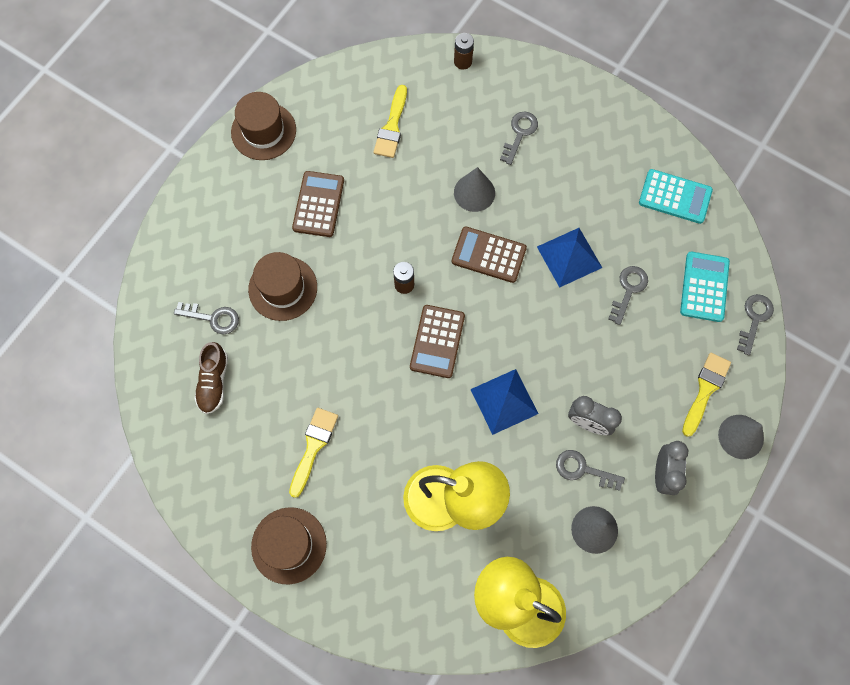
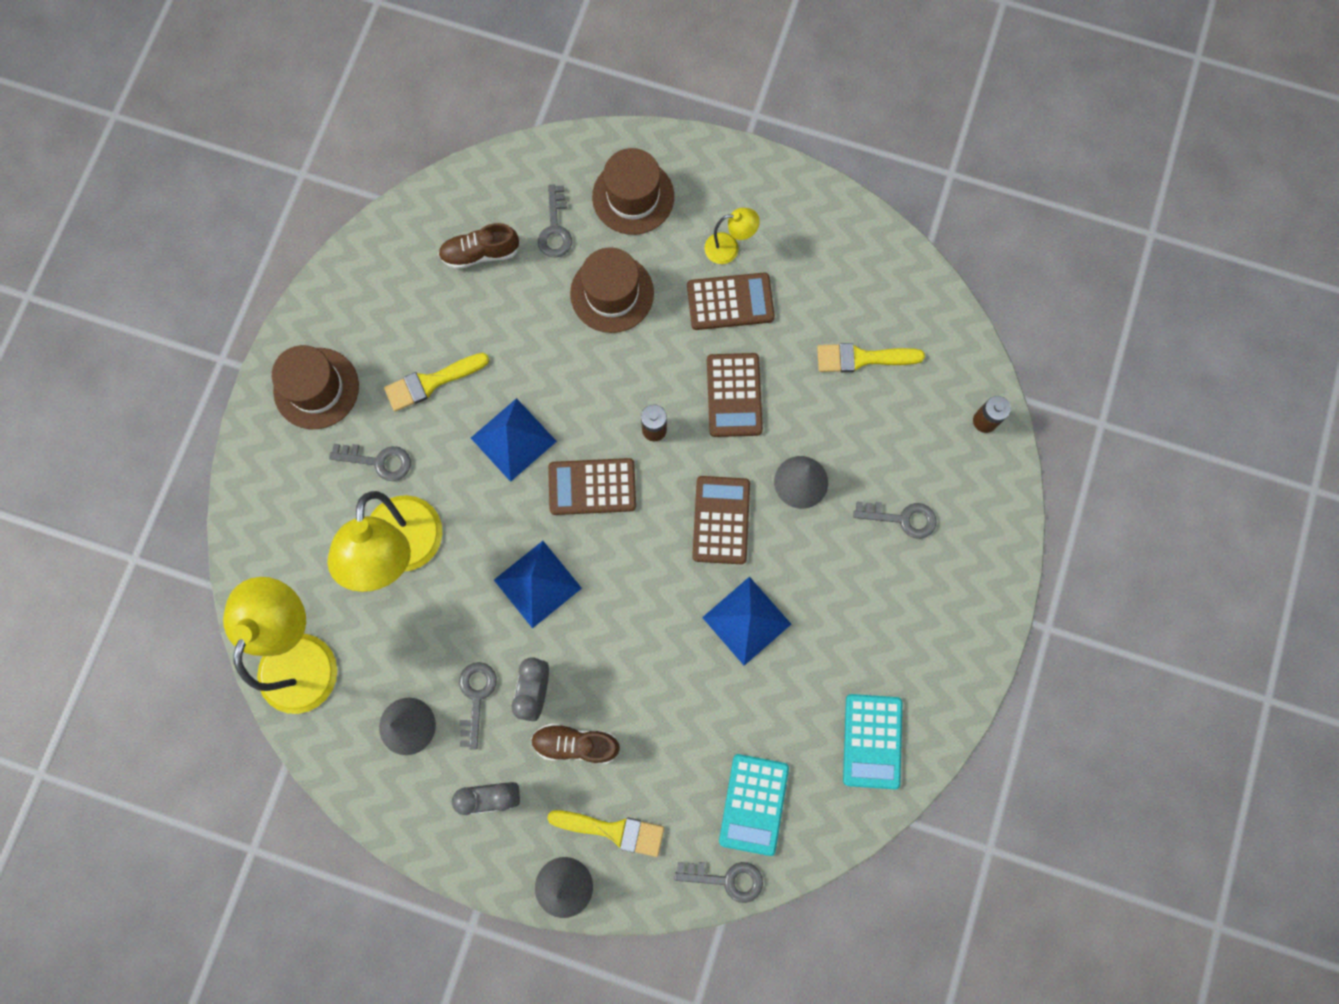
camera: 75 degrees right, 5 degrees up
(263, 131) = (808, 211): brown hat -> brown hat (633, 196)
(274, 194) = (729, 248): none -> yellow lamp
(313, 447) = (431, 382): yellow brush -> yellow brush turned 150 degrees clockwise
(381, 392) = (513, 439): none -> blue pyramid
(394, 221) = (734, 395): none -> brown calculator
(628, 290) = (722, 705): grey key -> grey key (378, 461)
(635, 402) = (576, 744): none -> brown shoe
(704, 287) = (753, 804): turquoise calculator -> turquoise calculator turned 105 degrees clockwise

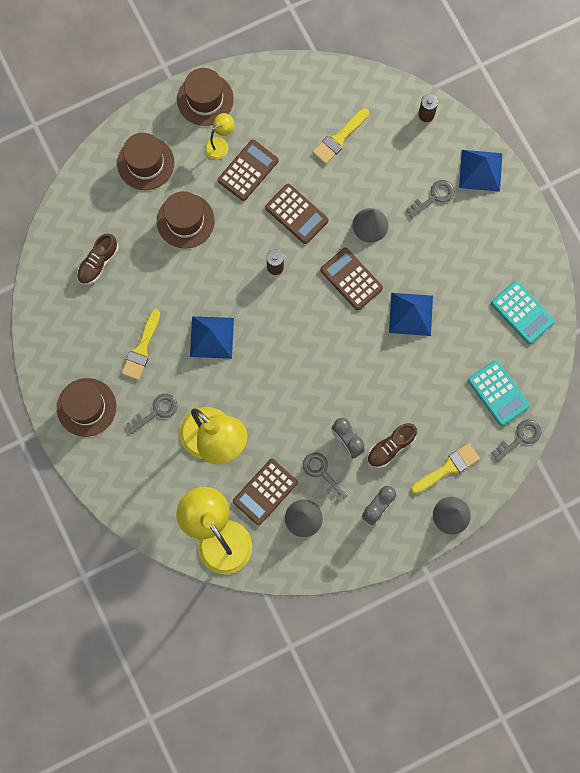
camera: 45 degrees left, 0 degrees up
(537, 584) = (296, 393): blue pyramid -> blue pyramid (480, 170)
(555, 229) = (123, 215): grey key -> none
(592, 487) = (274, 322): brown calculator -> brown calculator (265, 492)
(761, 187) = (205, 99): none -> brown hat

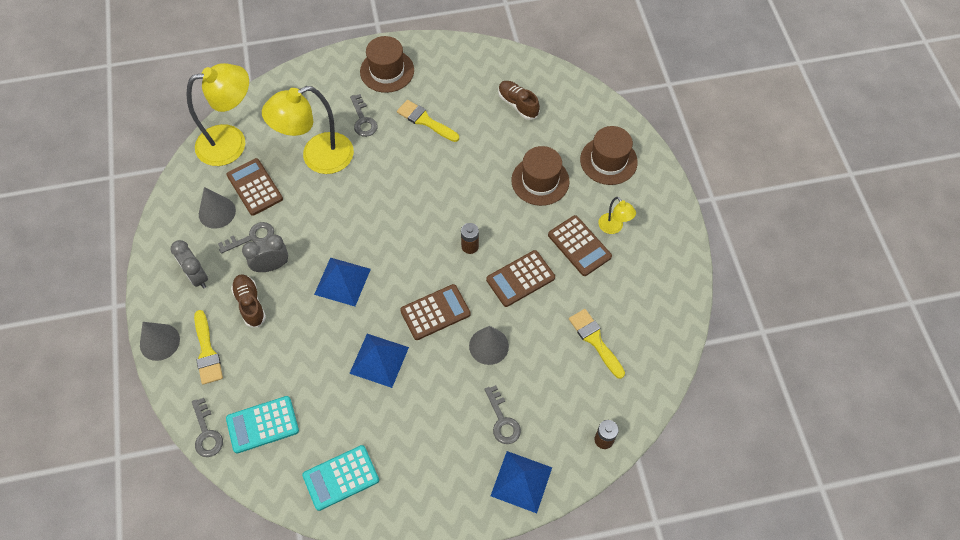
camera: 105 degrees right, 15 degrees down
(205, 99) = (666, 225): brown hat -> none
(211, 337) = (417, 177): blue pyramid -> blue pyramid (342, 281)

